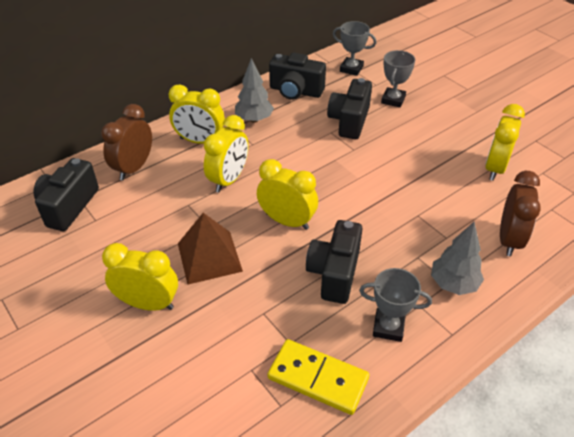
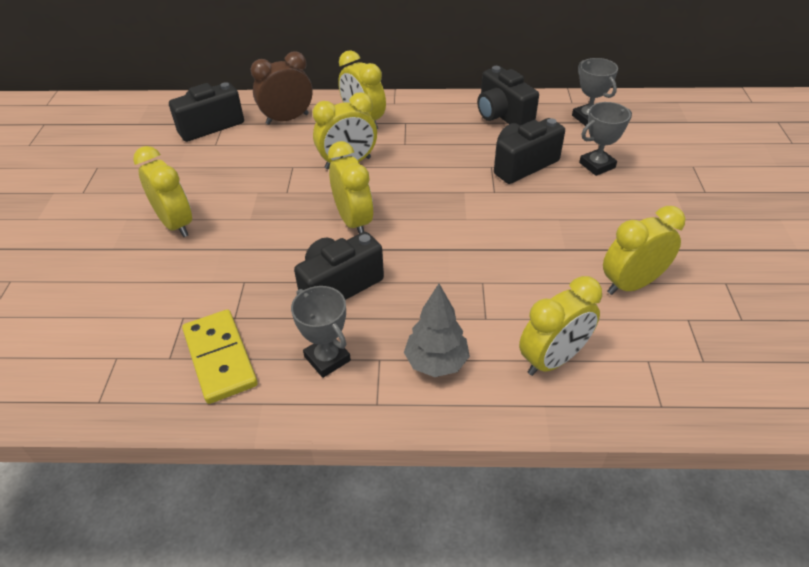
camera: 40 degrees right, 0 degrees up
(209, 257) = (258, 215): brown pyramid -> none
(254, 119) = (432, 124): grey tree -> none
(509, 239) = (552, 360): brown clock -> yellow clock

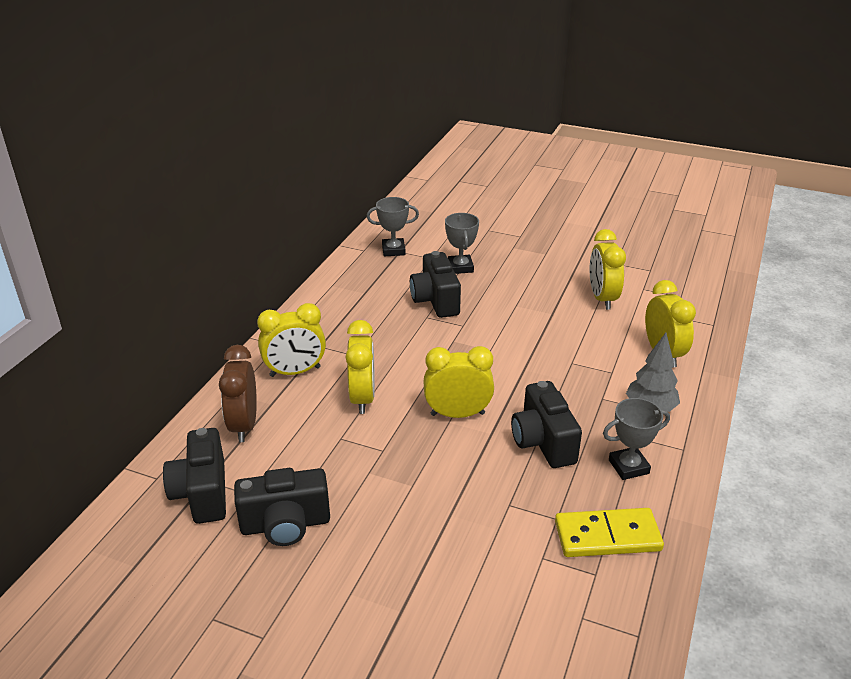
camera: 70 degrees left, 10 degrees down
(176, 224) = (387, 547): yellow clock -> none
(502, 115) = (355, 289): black camera -> black camera (285, 524)

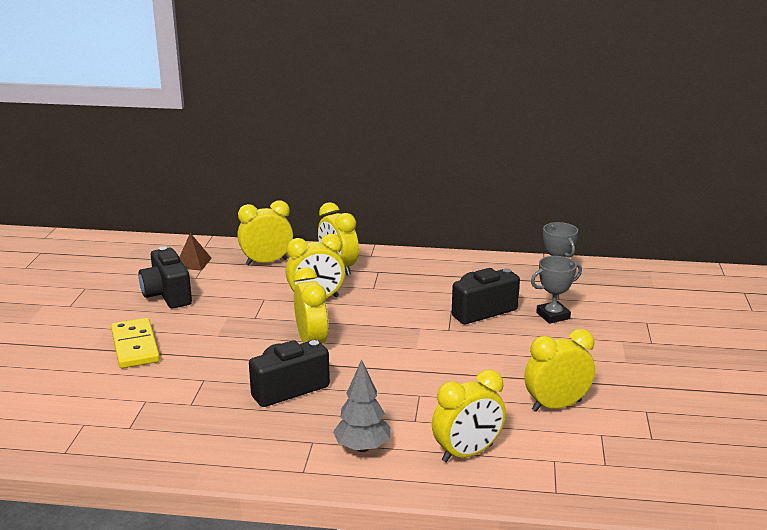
camera: 75 degrees right, 10 degrees down
(202, 493) = (193, 263): black camera -> brown pyramid
(244, 425) = (266, 262): brown clock -> yellow clock
(607, 536) = (173, 431): yellow domino -> yellow domino (135, 346)
(628, 467) = (266, 438): grey trophy -> none

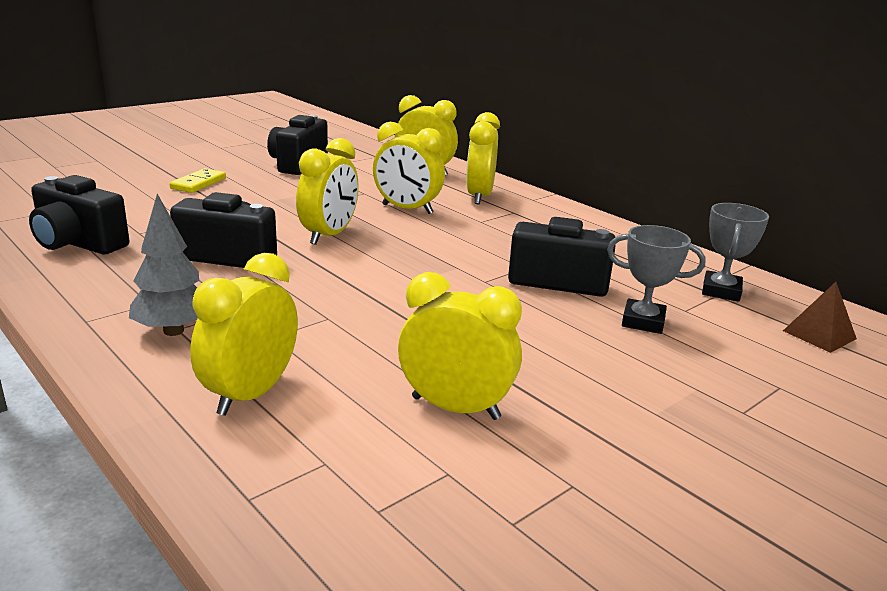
camera: 40 degrees right, 0 degrees up
(135, 346) = (198, 183): yellow domino -> yellow domino, size x0.66
(172, 433) = (78, 243): none -> black camera
(193, 263) = (365, 153): brown pyramid -> brown pyramid (819, 335)
(467, 453) = (250, 394): yellow clock -> yellow clock turned 105 degrees clockwise

